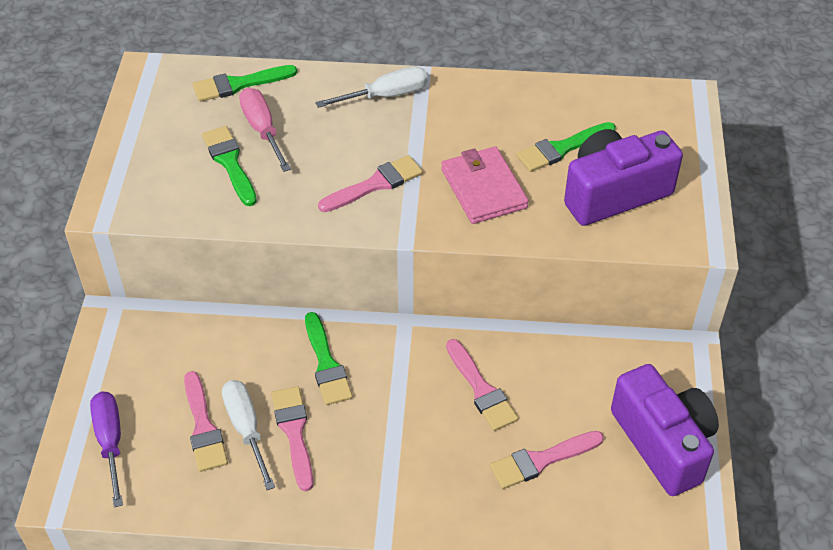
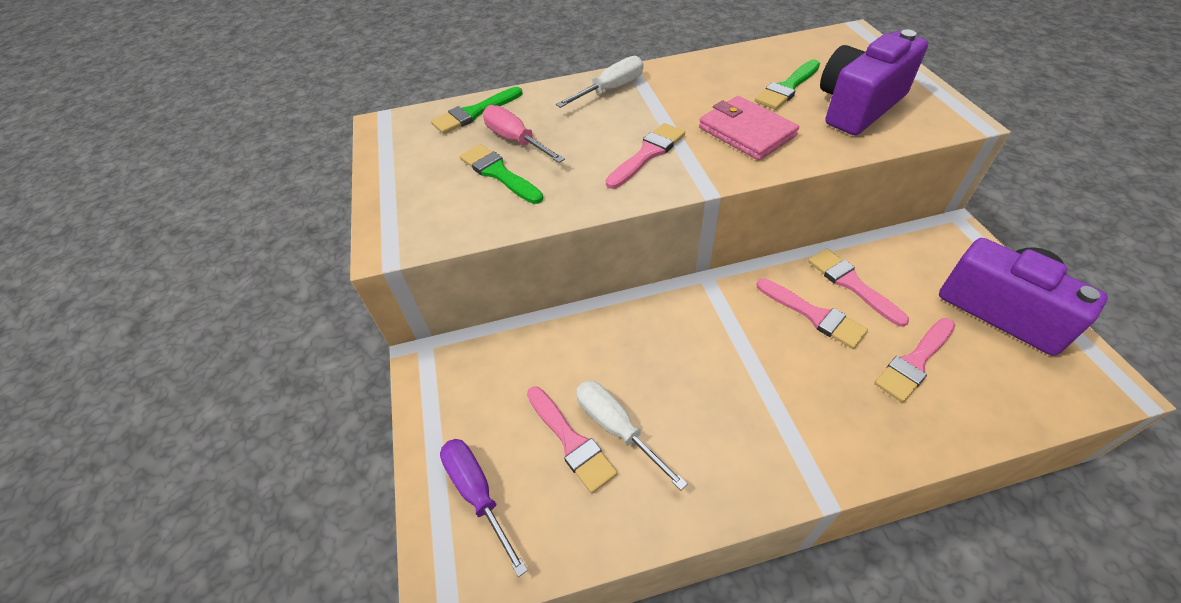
camera: 15 degrees left, 0 degrees up
(294, 432) = (666, 415): pink brush -> pink brush (851, 284)
(326, 364) = (659, 337): green brush -> none

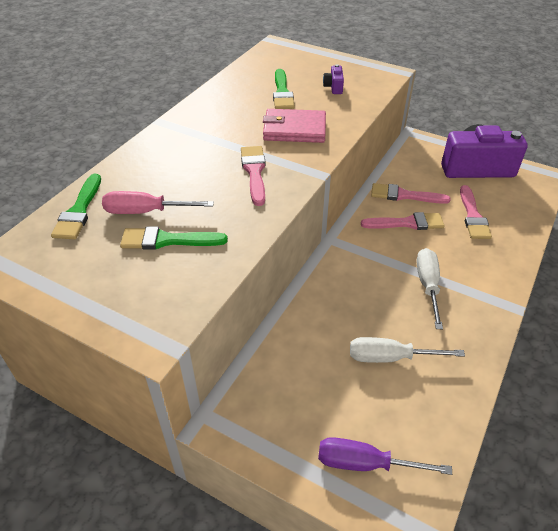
camera: 50 degrees left, 5 degrees down
(571, 441) = (377, 386): pink brush -> none
(610, 89) = (168, 143): white screwdriver -> white screwdriver (428, 286)
(858, 106) = (333, 87): purple camera -> purple camera, size x0.40

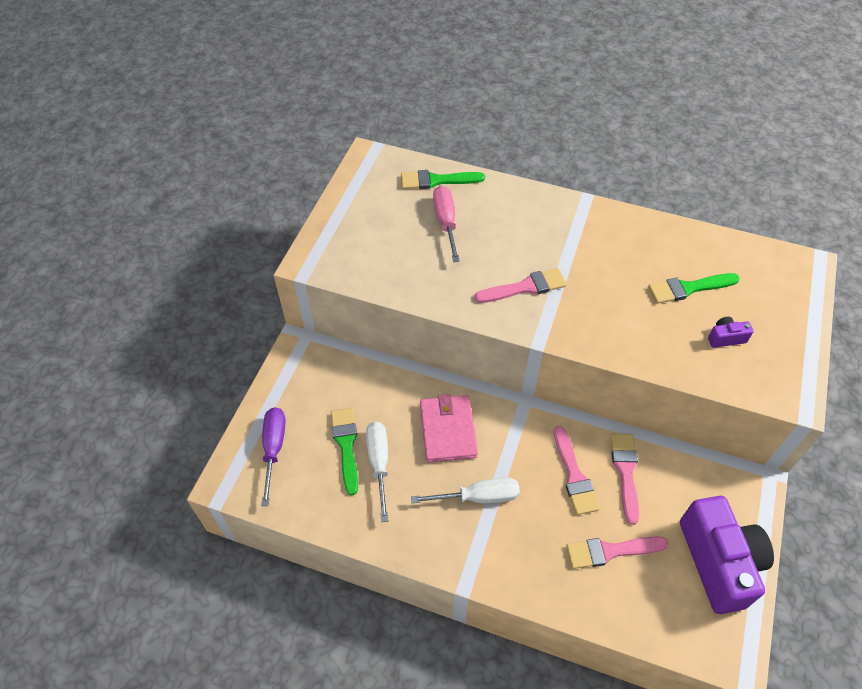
camera: 80 degrees right, 10 degrees up
(167, 240) = (413, 245): green brush -> green brush (346, 445)
(294, 129) = (614, 310): pink wallet -> pink wallet (448, 430)

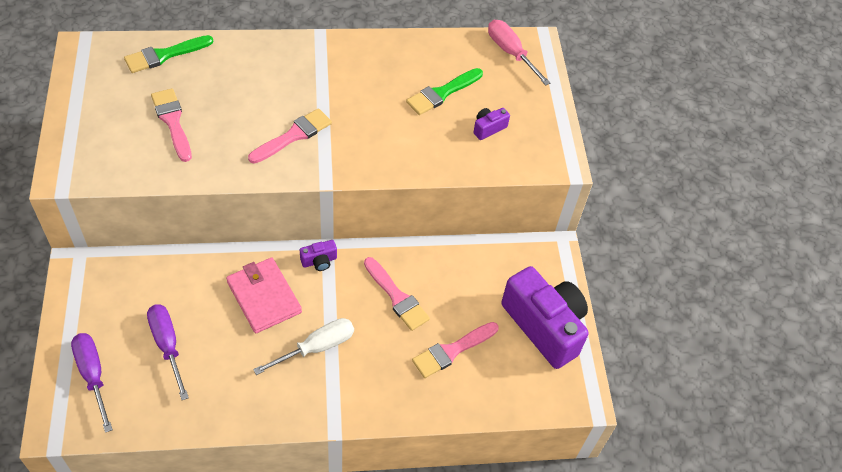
camera: 30 degrees left, 0 degrees up
(346, 445) = (168, 346): green brush -> purple screwdriver
(379, 464) = (208, 351): white screwdriver -> none
(446, 222) = (191, 95): pink screwdriver -> pink screwdriver (511, 53)
(512, 414) = (319, 261): none -> purple camera
(625, 472) = (441, 278): pink brush -> pink brush (172, 121)

